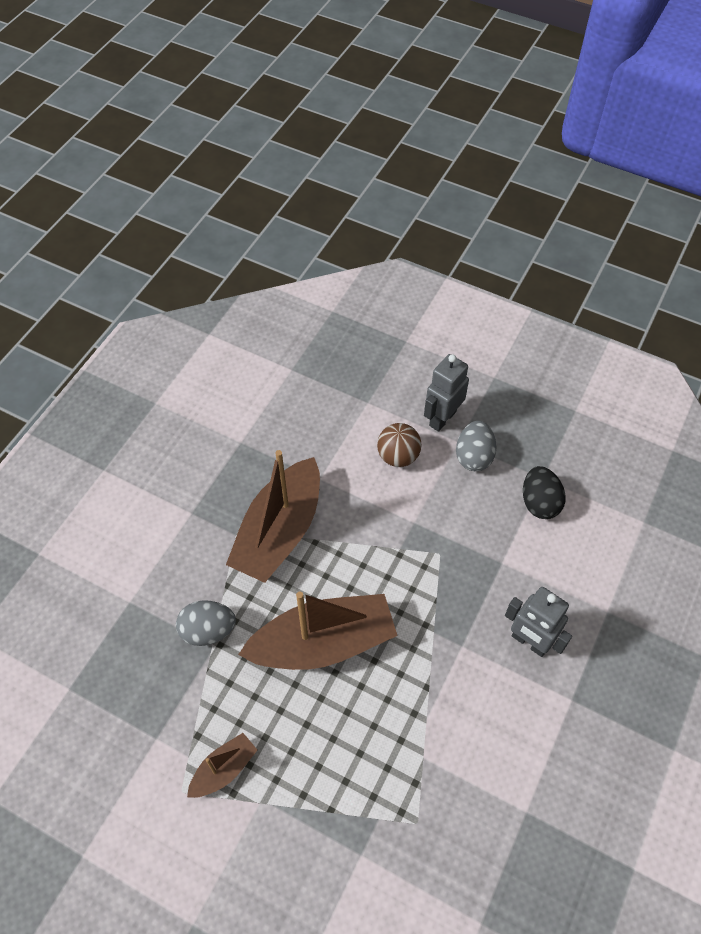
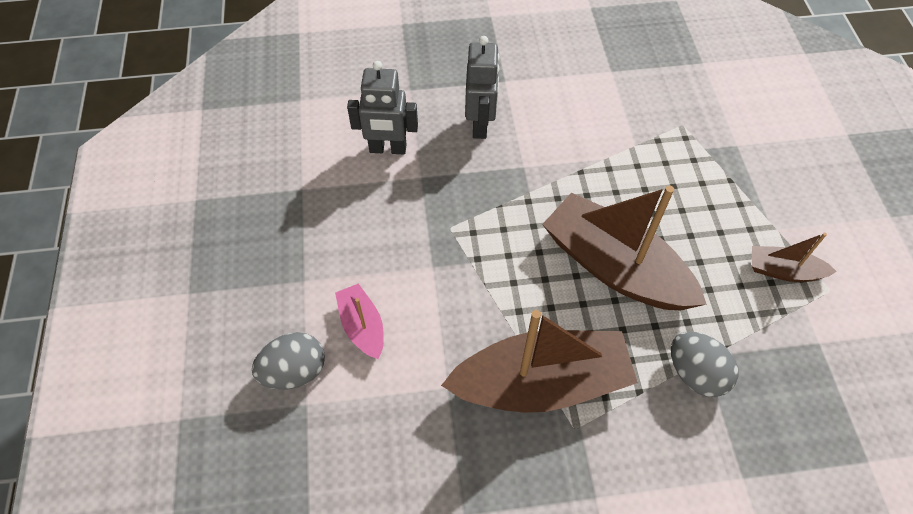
camera: 125 degrees left, 0 degrees up
(398, 456) = (362, 326): brown ball -> pink boat
(442, 418) = (281, 312): grey robot -> grey robot (388, 149)
(474, 456) = (314, 257): grey egg -> grey egg (294, 371)
(539, 502) = (333, 179): black egg -> none

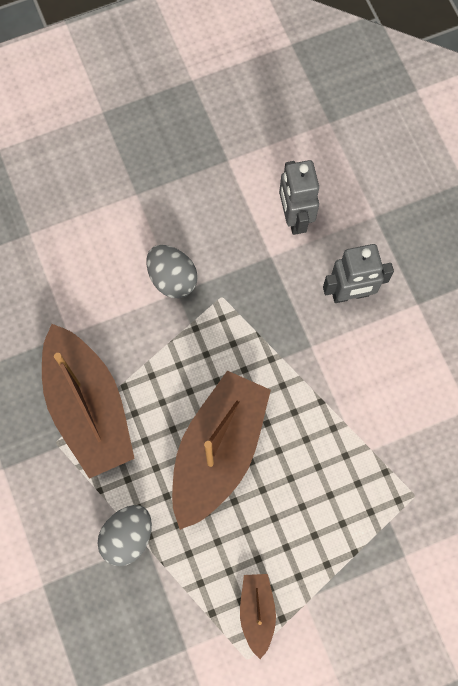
camera: 75 degrees right, 15 degrees up
(294, 371) = (54, 215): grey egg -> grey egg (172, 279)
(362, 326) = (105, 253): pink boat -> none

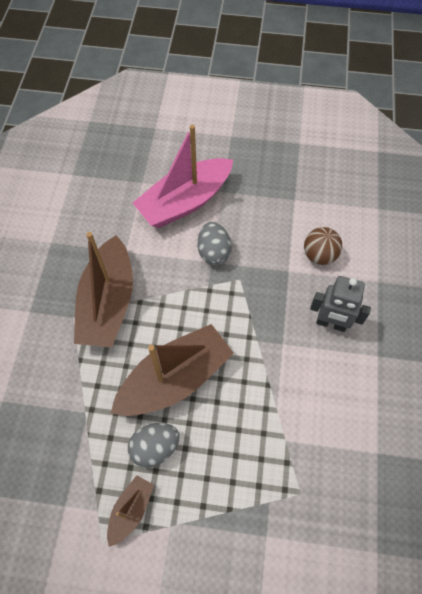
camera: 30 degrees right, 10 degrees down
(99, 232) = (185, 202): none -> pink boat
(127, 537) = (77, 401): grey egg -> grey egg (155, 447)
(294, 218) = (319, 255): grey robot -> brown ball

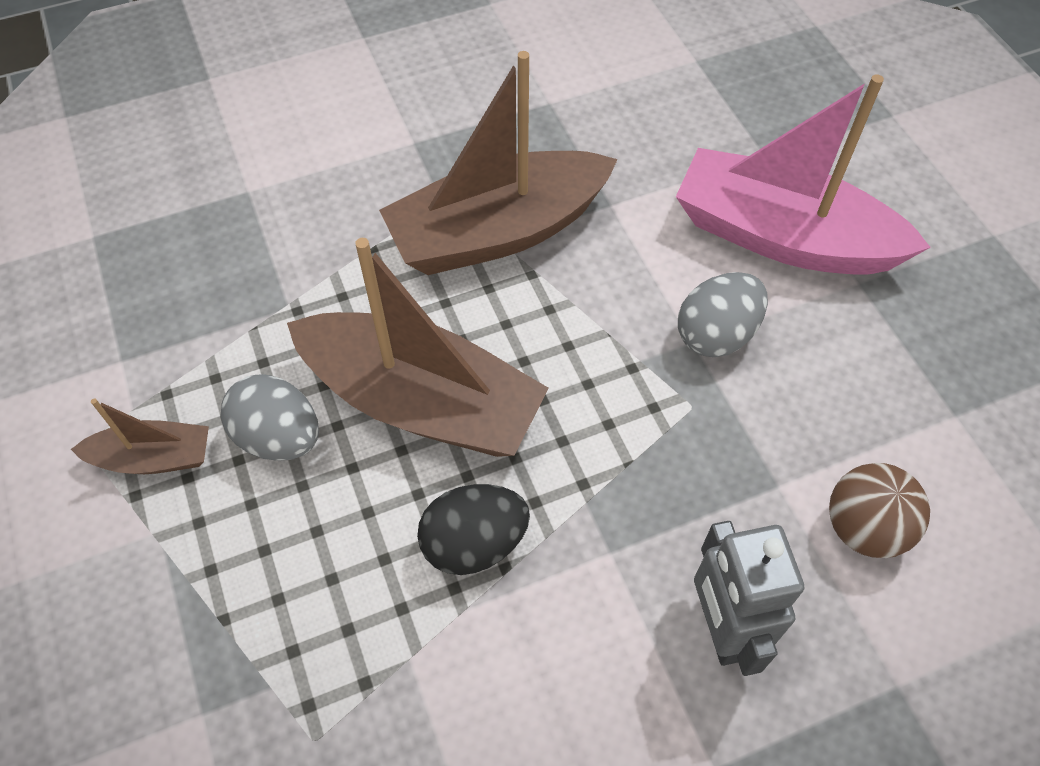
camera: 60 degrees right, 5 degrees down
(251, 391) = (474, 543): none -> black egg

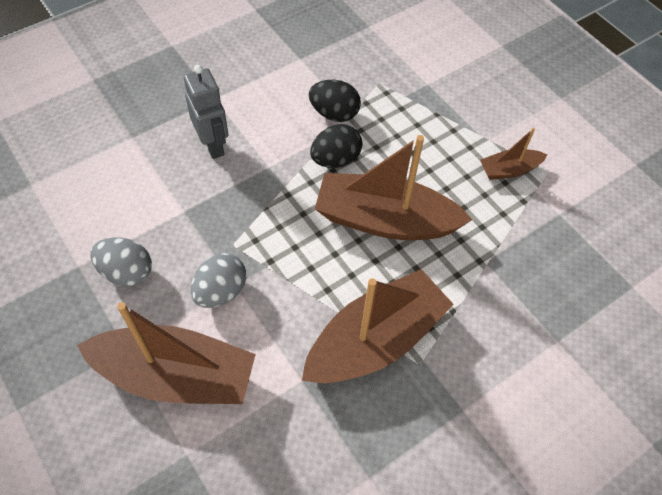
camera: 165 degrees right, 0 degrees up
(279, 437) = (452, 190): grey egg -> grey egg (126, 272)
(445, 665) = (334, 114): none -> black egg
(782, 237) = (176, 376): pink boat -> brown boat
(864, 528) = (140, 198): brown ball -> none

